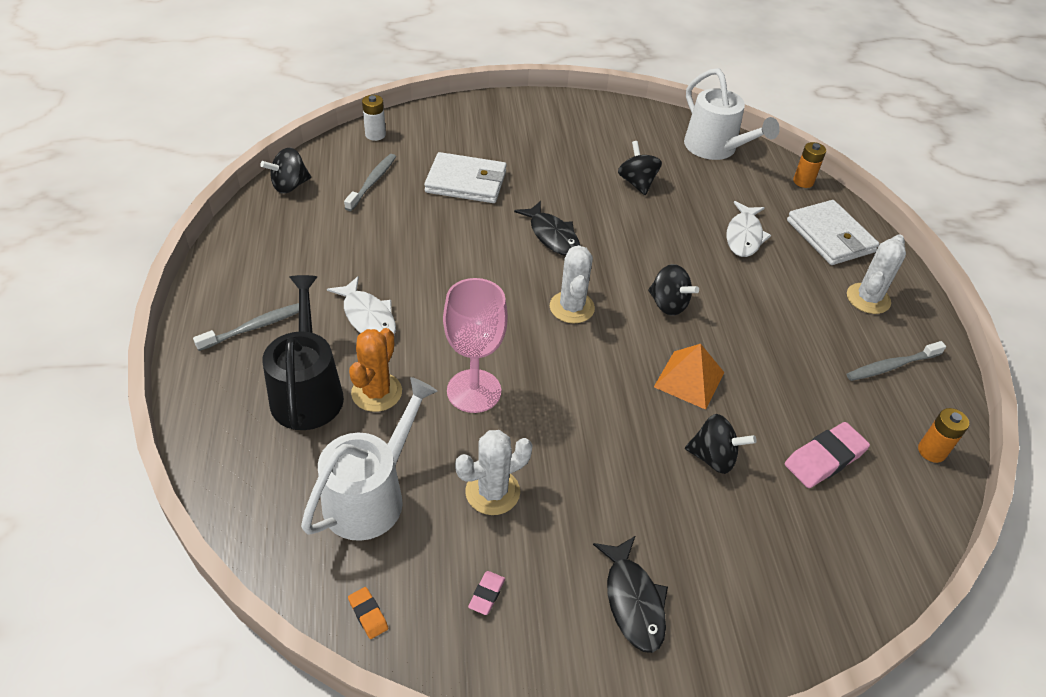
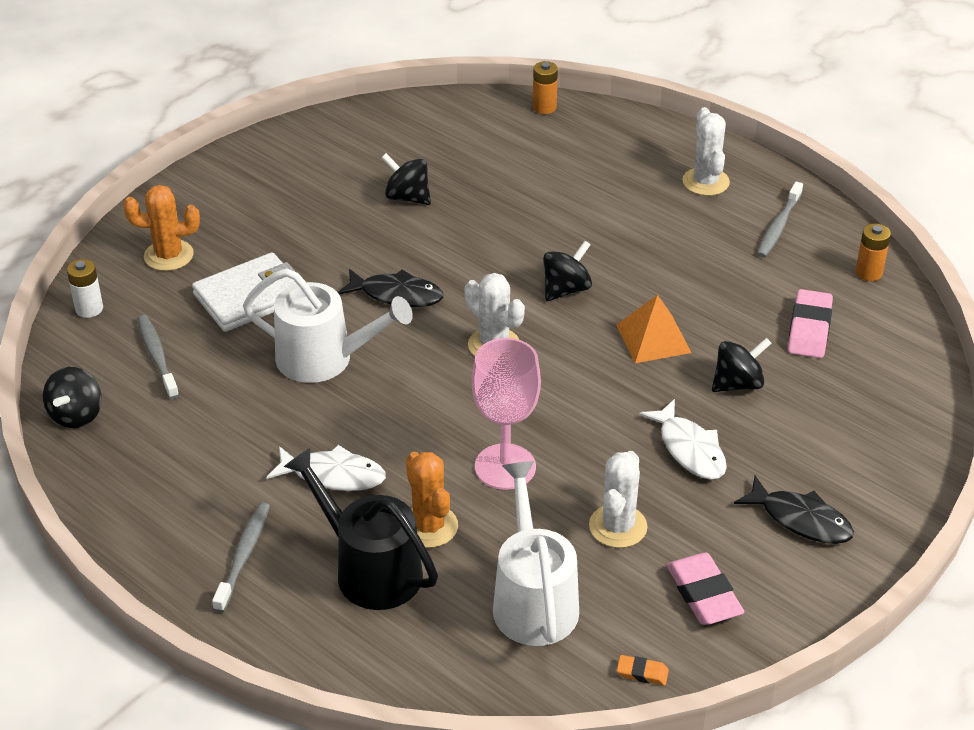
camera: 40 degrees left, 5 degrees down
(454, 132) = (168, 255): none -> orange cactus
(486, 594) = (703, 594): pink eraser -> pink eraser, size x2.00
(668, 304) = (566, 289): black spinning top -> black spinning top turned 45 degrees counterclockwise
(715, 148) = (434, 120): white watering can -> white watering can (324, 359)
(744, 236) = (554, 189): white fish -> white fish (689, 449)
(830, 236) = (620, 145): white wallet -> none

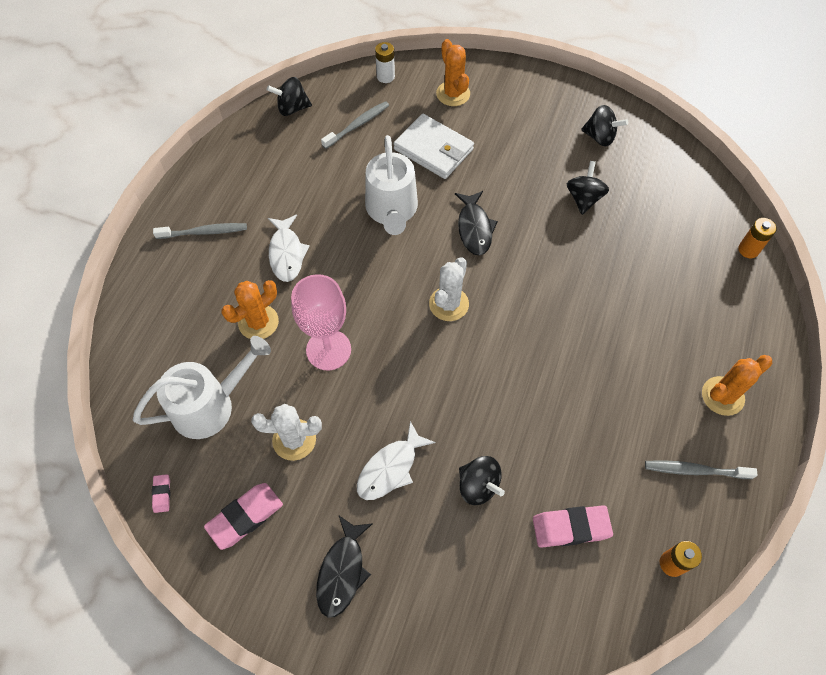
camera: 70 degrees right, 20 degrees up
(370, 569) = (211, 302): black watering can -> none
(566, 289) = (532, 332): black spinning top -> black spinning top (600, 137)
(642, 673) = (162, 494): orange eraser -> pink eraser
(653, 338) = (504, 409): orange pyramid -> none
(705, 182) = (722, 396): white cactus -> orange cactus

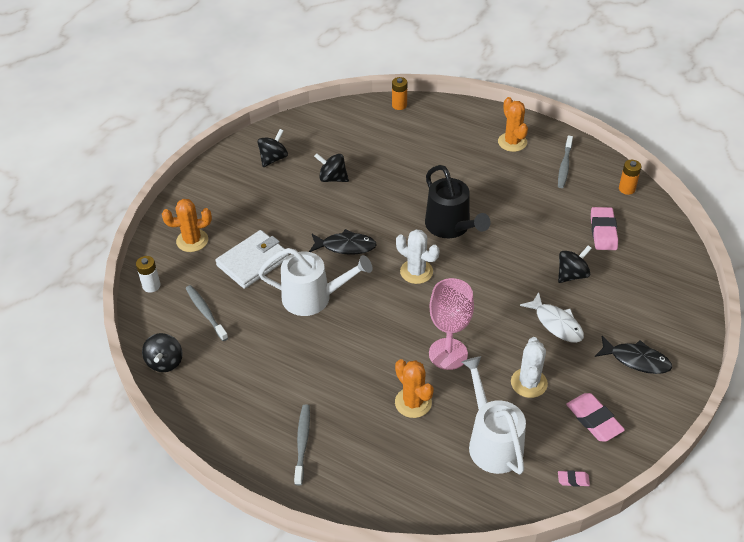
camera: 80 degrees left, 15 degrees down
(286, 253) = (343, 377): white fish -> none
(533, 333) = (451, 226): none -> black watering can

